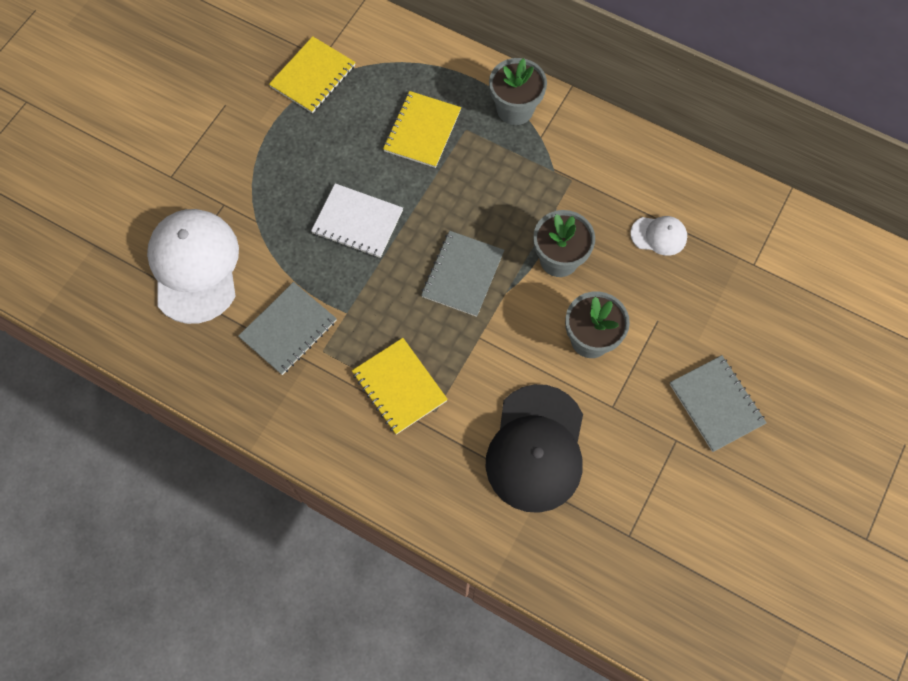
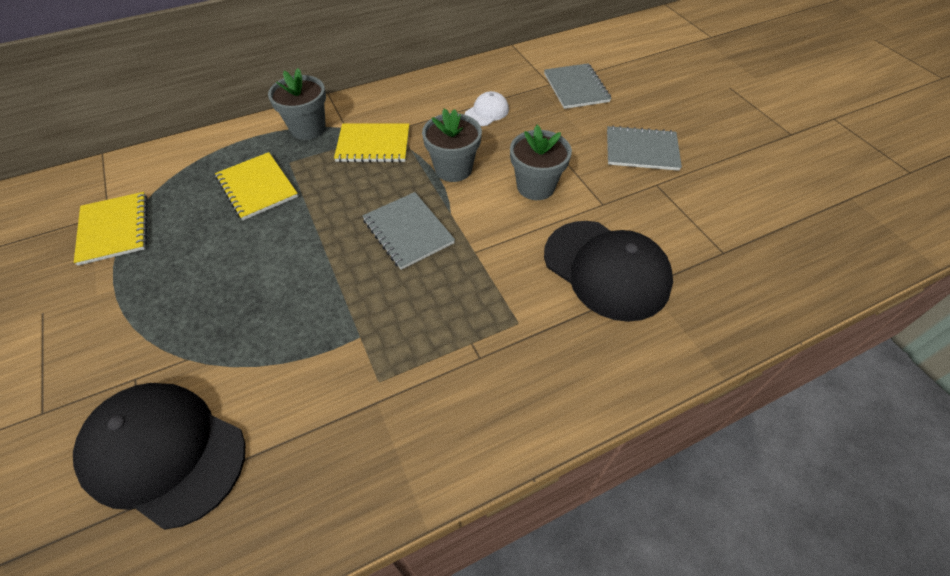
camera: 55 degrees left, 15 degrees down
(195, 266) = (164, 453): white cap -> black cap
(288, 329) = (327, 399): grey notebook -> grey notebook (576, 88)
(357, 222) = (283, 276): white notebook -> none
(399, 387) = (471, 337): yellow notebook -> yellow notebook (373, 145)

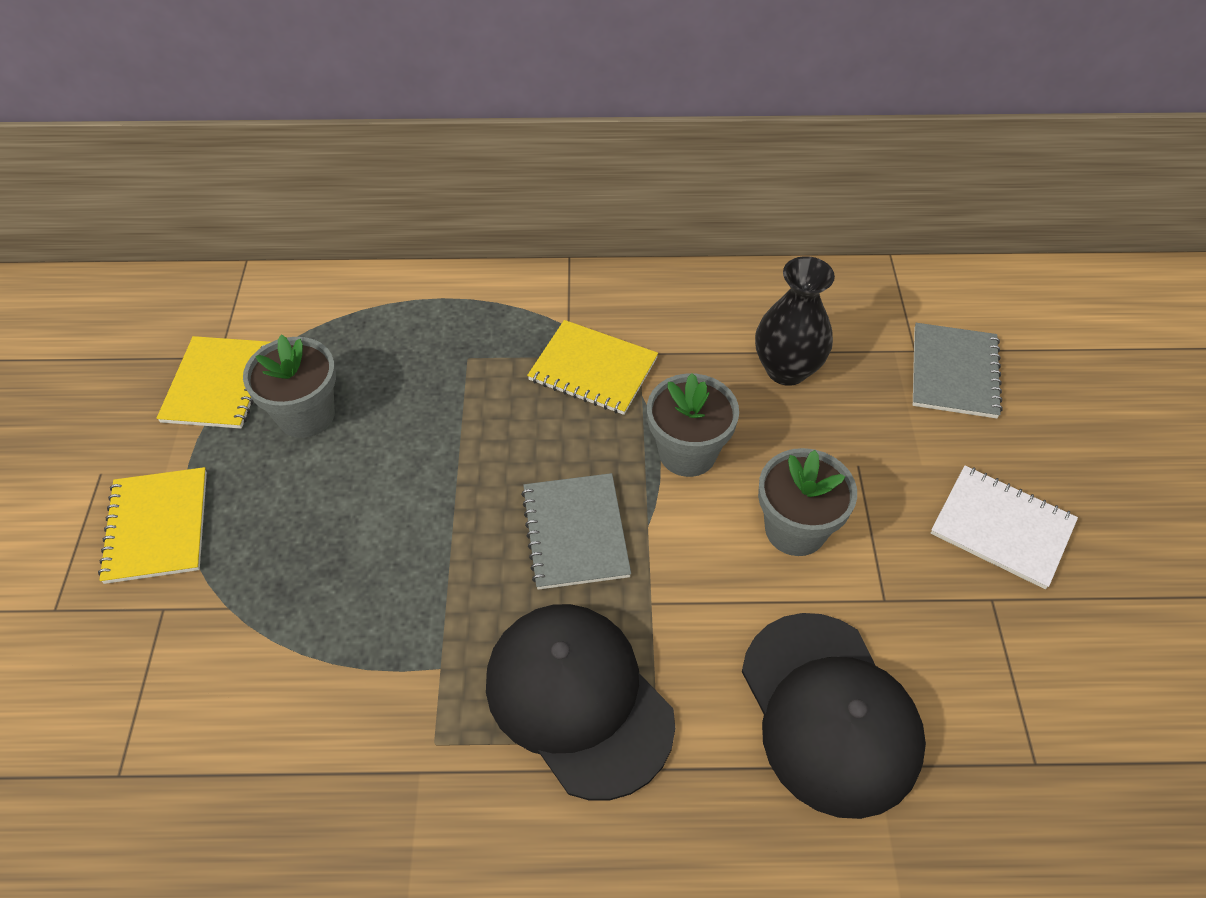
camera: 25 degrees right, 0 degrees up
(164, 453) = (157, 723): black cap -> black cap (578, 699)
(257, 187) = (410, 384): yellow notebook -> yellow notebook (157, 526)
(308, 128) = (516, 310): grey flower pot -> grey flower pot (306, 415)
(487, 112) = (786, 369): white cap -> black vase
(641, 150) = (1002, 528): grey notebook -> white notebook

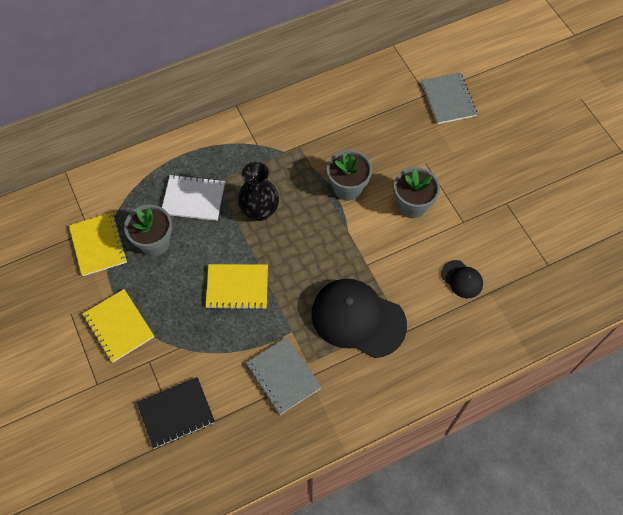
camera: 25 degrees left, 10 degrees up
(142, 727) = (176, 413): none -> black notebook
(575, 532) = (317, 247): grey notebook -> grey notebook (283, 376)
(593, 369) = (281, 163): yellow notebook -> yellow notebook (237, 287)
(786, 369) = (372, 127): black vase -> black vase (259, 211)
(829, 713) = (462, 279): black cap -> black cap, size x0.47
(1002, 528) = (498, 168): white notebook -> white notebook (193, 199)

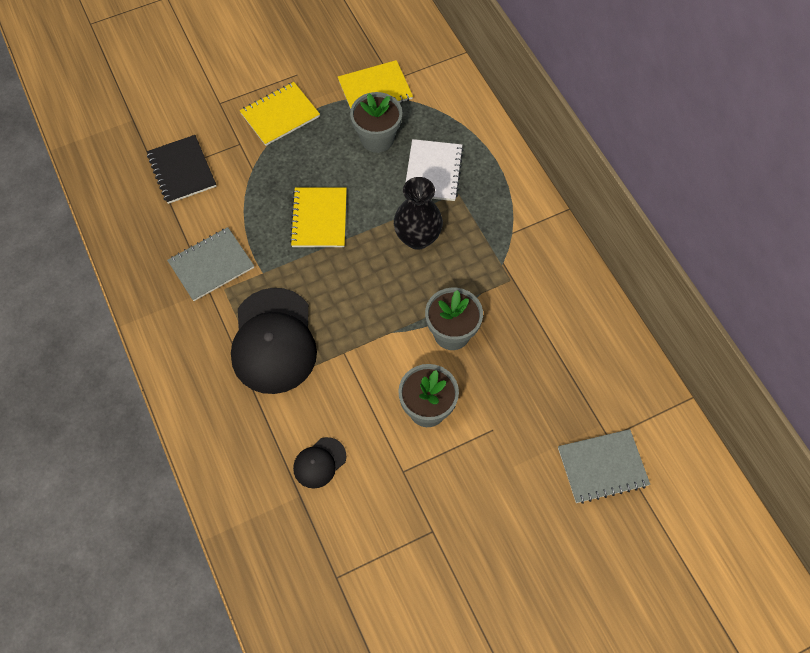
camera: 90 degrees right, 0 degrees up
(358, 319) = (273, 341): black cap -> black cap turned 150 degrees clockwise

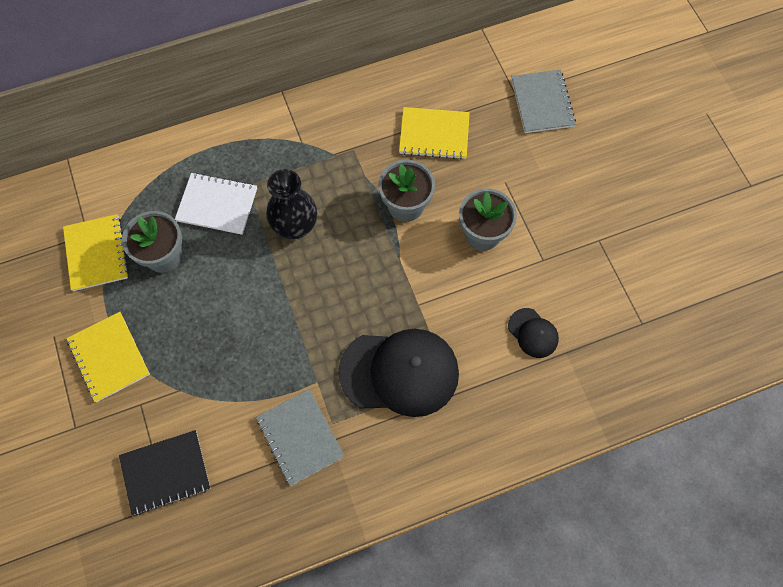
camera: 85 degrees left, 5 degrees up
(319, 218) = (257, 320): yellow notebook -> yellow notebook (434, 134)

